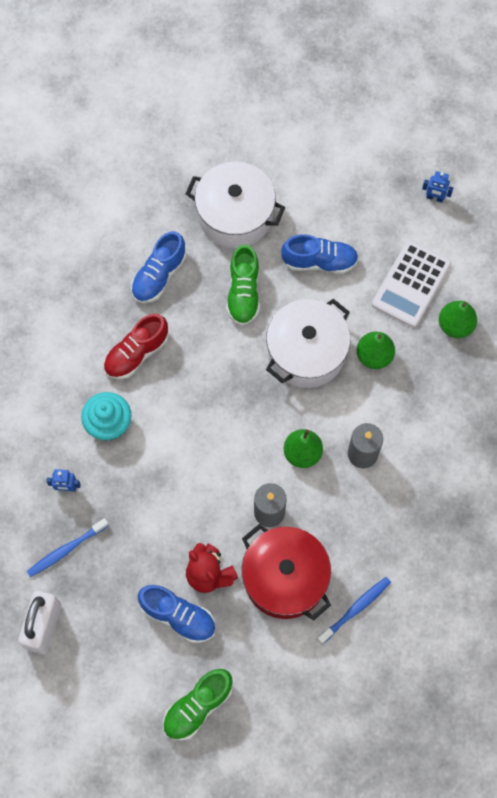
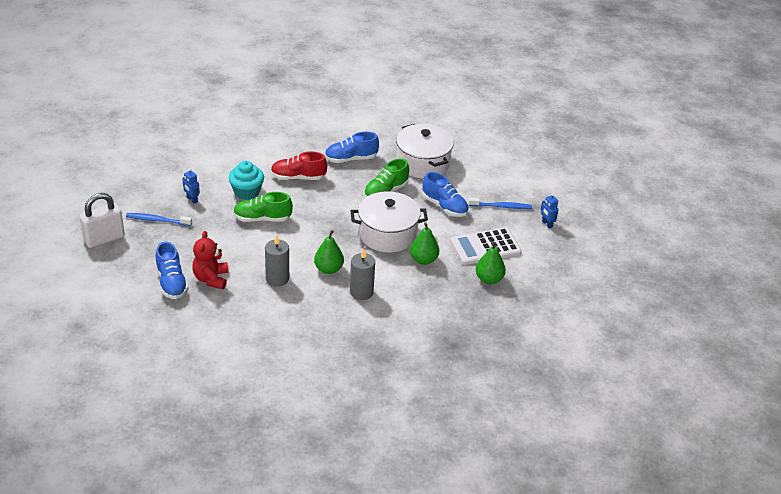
camera: 40 degrees right, 30 degrees down
(198, 706) = (127, 323): green shoe -> green shoe (262, 218)
(285, 578) = (247, 309): red pot -> none
(355, 609) = (265, 349): blue toothbrush -> blue toothbrush (501, 206)

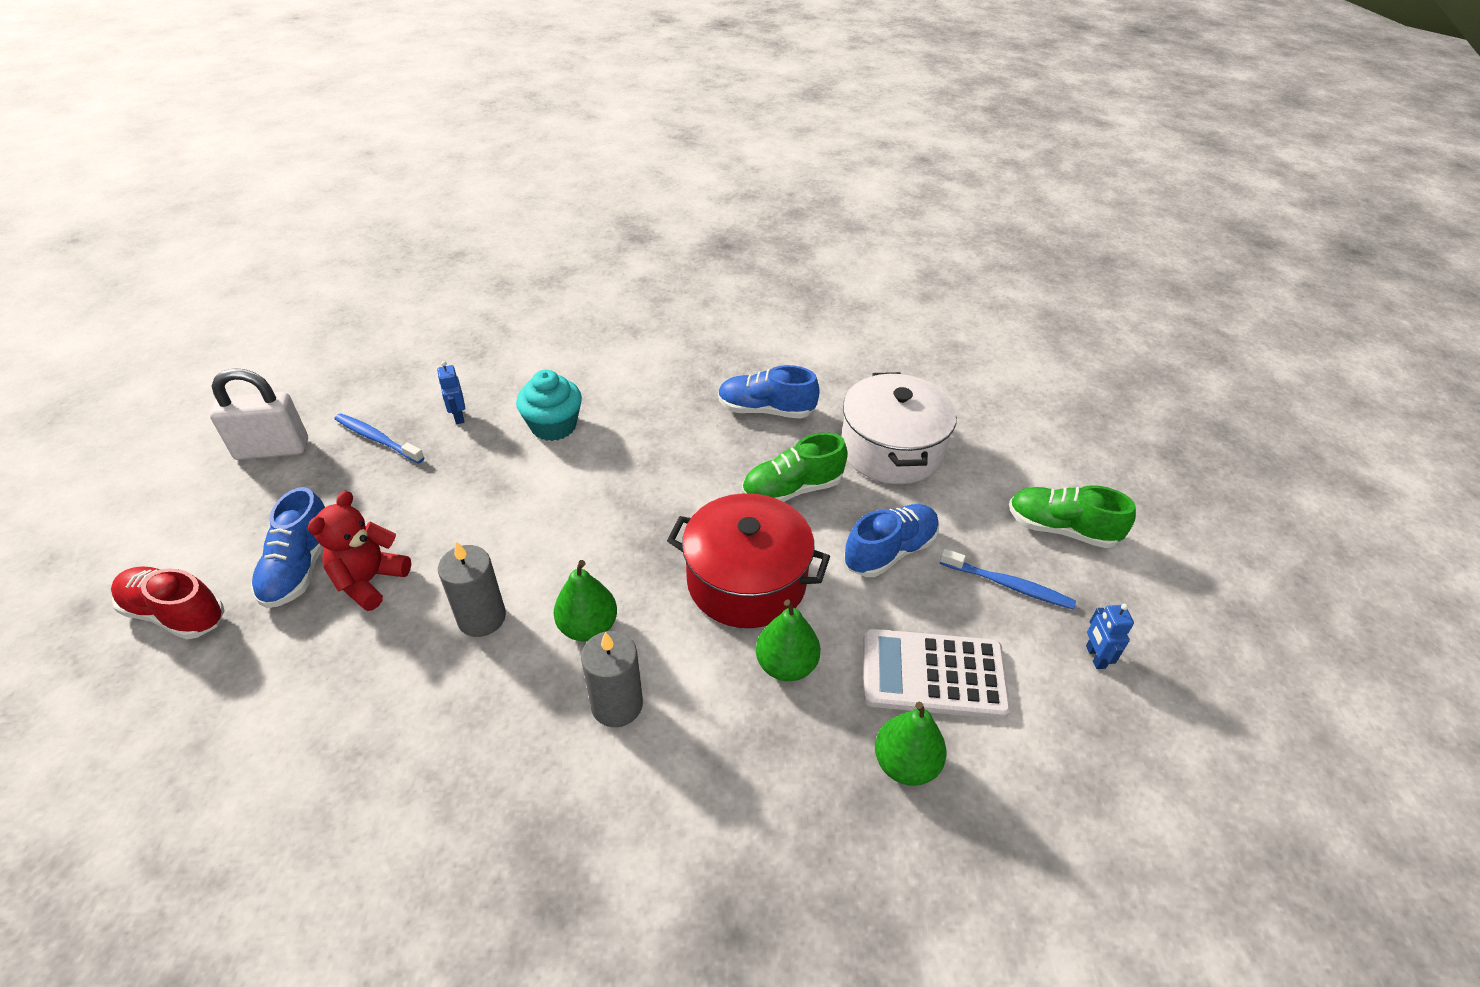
camera: 25 degrees right, 5 degrees up
(262, 218) = (543, 483): green shoe -> green shoe (1061, 529)
(298, 177) = (655, 421): red shoe -> red shoe (176, 613)
(387, 234) = (746, 581): white pot -> red pot
(444, 206) = (890, 552): blue shoe -> blue shoe turned 105 degrees counterclockwise

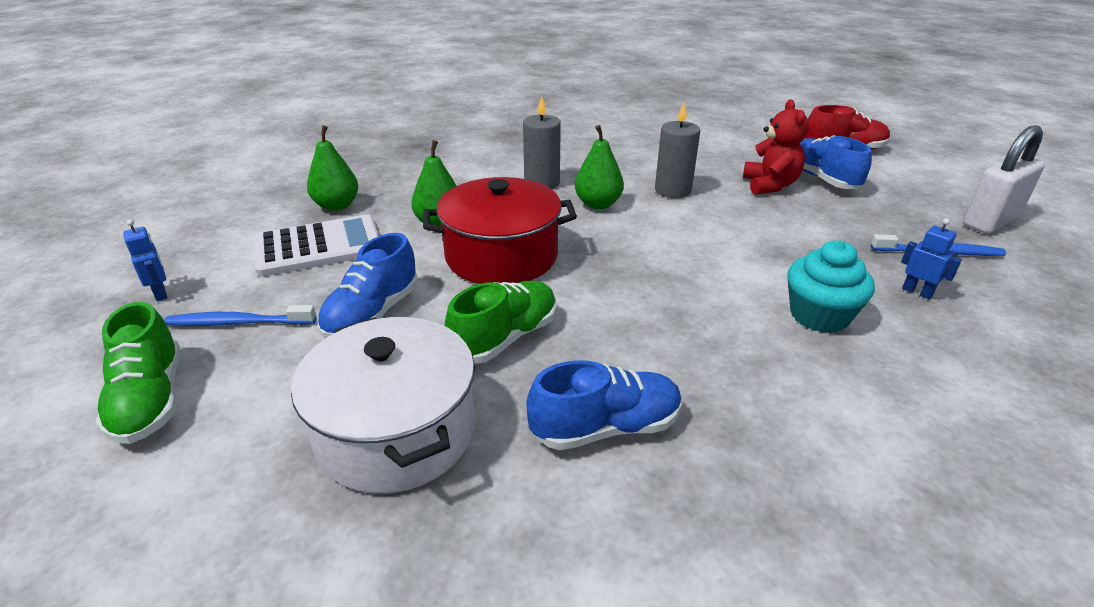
camera: 155 degrees right, 10 degrees down
(1061, 529) = (150, 400): green shoe -> green shoe turned 75 degrees clockwise

